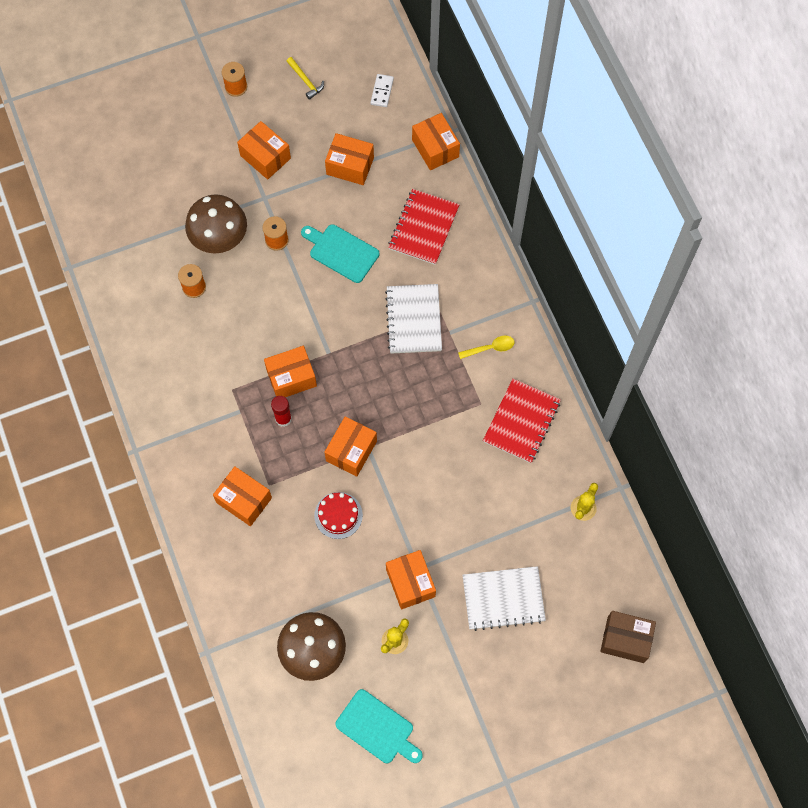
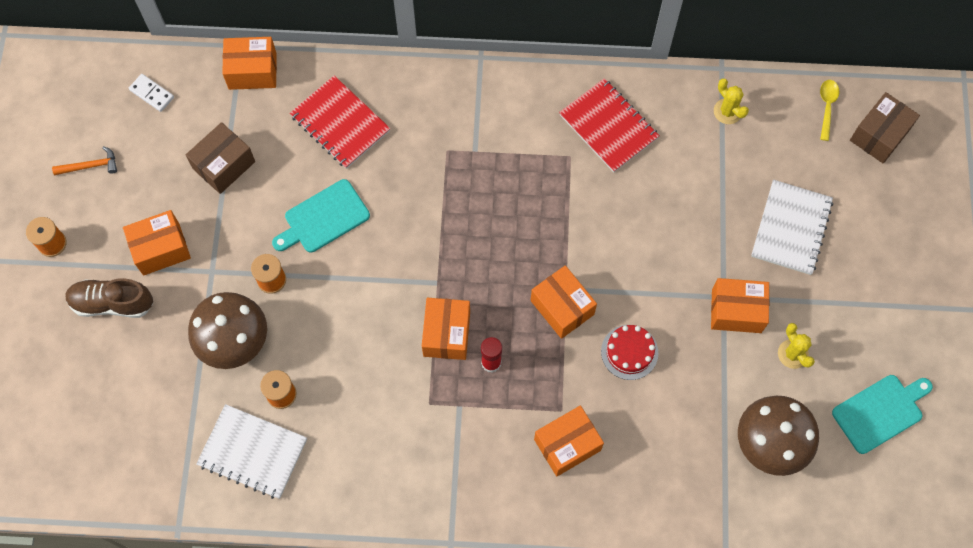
camera: 65 degrees left, 0 degrees up
(210, 146) = (112, 303): none -> brown shoe
(305, 81) = (90, 166): yellow hammer -> orange hammer
(350, 166) = (224, 165): orange box -> brown box
(413, 320) = (442, 180): white notebook -> white notebook (252, 452)
(490, 348) = (512, 120): yellow spoon -> yellow spoon (827, 107)

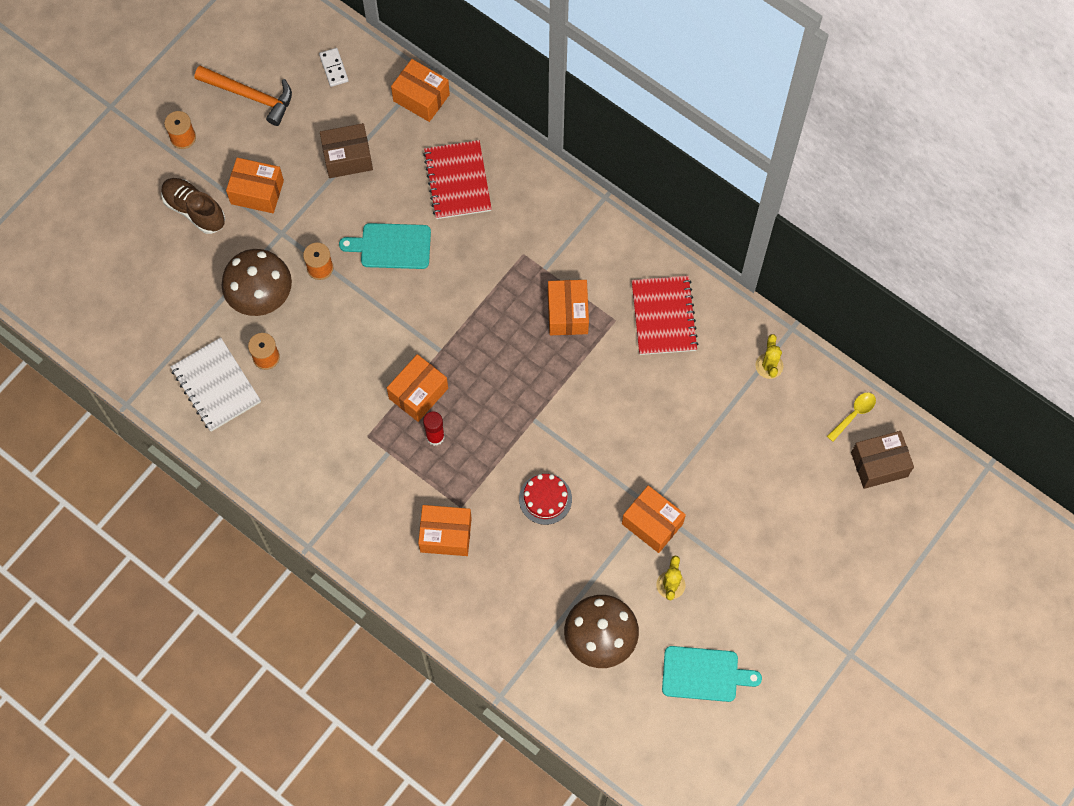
camera: 35 degrees right, 0 degrees up
(90, 166) = (250, 96): orange hammer -> orange hammer, size x1.79
(562, 307) = (520, 431): orange box -> orange box (567, 313)
(791, 228) = (747, 490): white notebook -> none

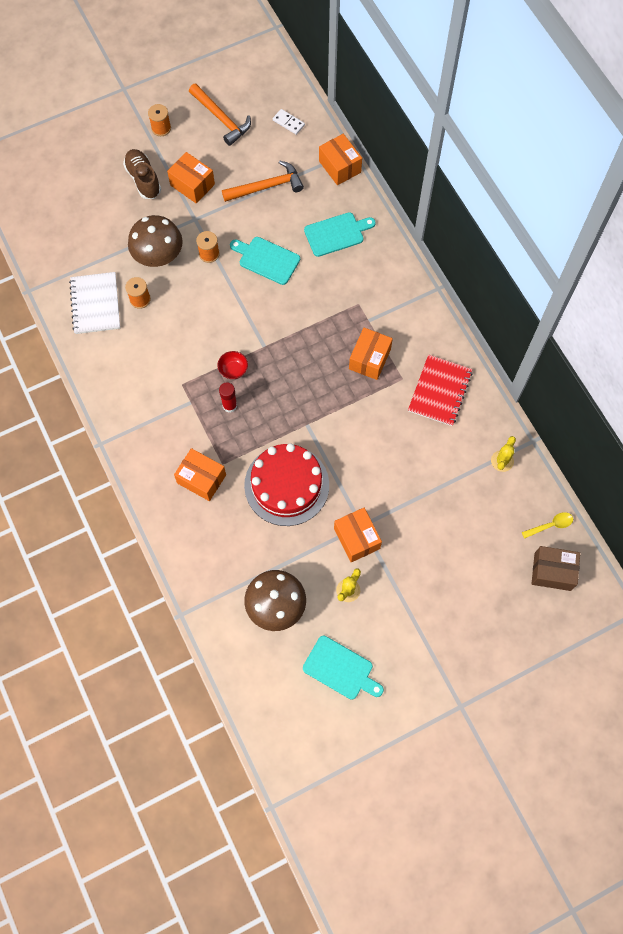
camera: 25 degrees right, 0 degrees up
(333, 68) = (288, 123): white domino -> white domino turned 60 degrees counterclockwise
(347, 158) = (267, 187): brown box -> orange hammer
(418, 393) = (233, 370): orange box -> red bowl
(457, 181) = (336, 234): red notebook -> turquoise cutting board
(545, 499) = (286, 485): red cake -> red cake, size x1.97

